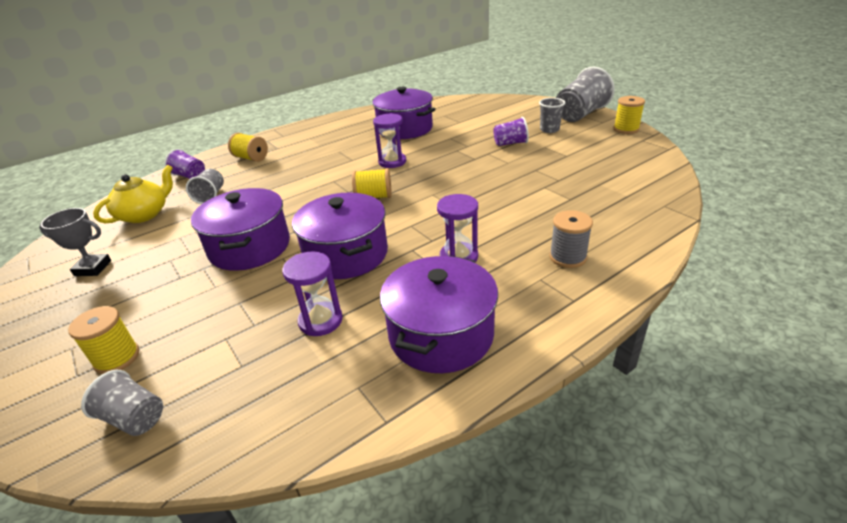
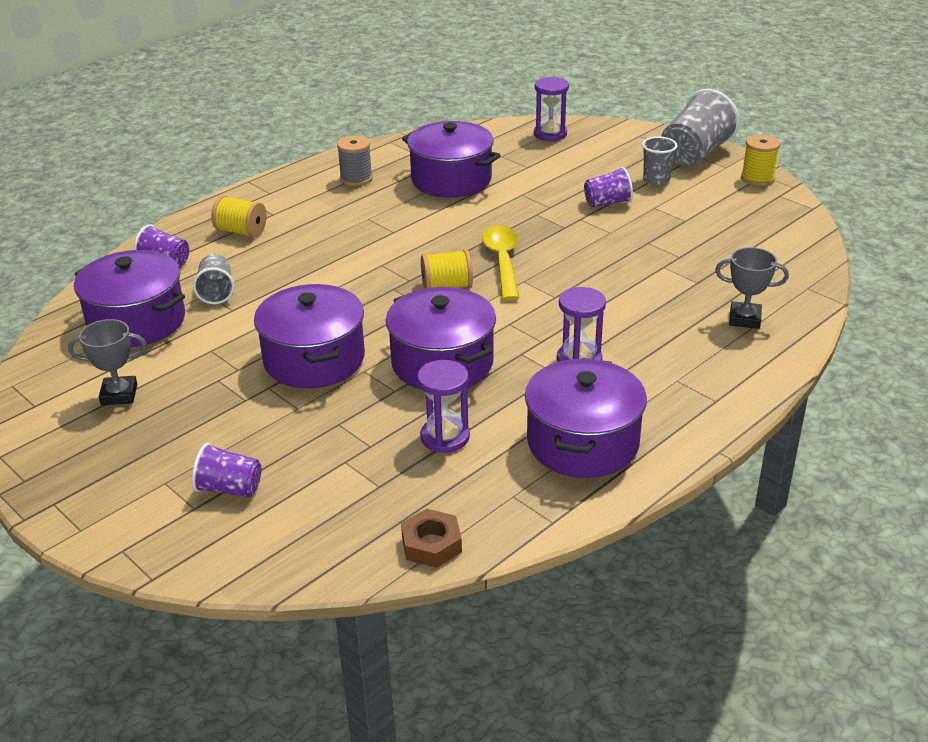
camera: 10 degrees left, 0 degrees up
(117, 358) = (229, 488): yellow spool -> purple cup
(134, 418) = (290, 539): grey cup -> none
(144, 214) = (137, 321): yellow teapot -> purple pot
(258, 438) = (431, 544): none -> brown nut
(392, 162) = (452, 234): purple hourglass -> purple hourglass (550, 134)
(421, 180) = (502, 261): none -> yellow spoon
(567, 257) = (703, 354): grey spool -> grey spool (356, 178)
(607, 229) = (744, 319): none -> grey trophy

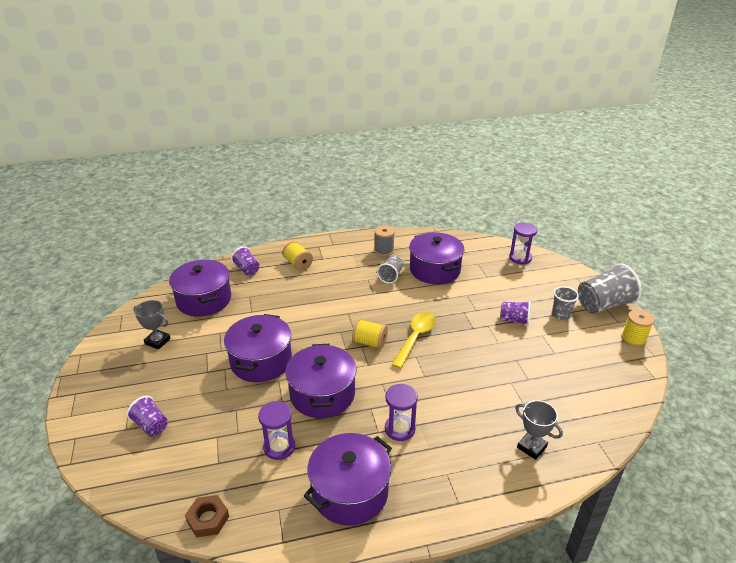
camera: 30 degrees right, 0 degrees up
(216, 292) = (254, 297): grey cup -> grey cup (391, 276)

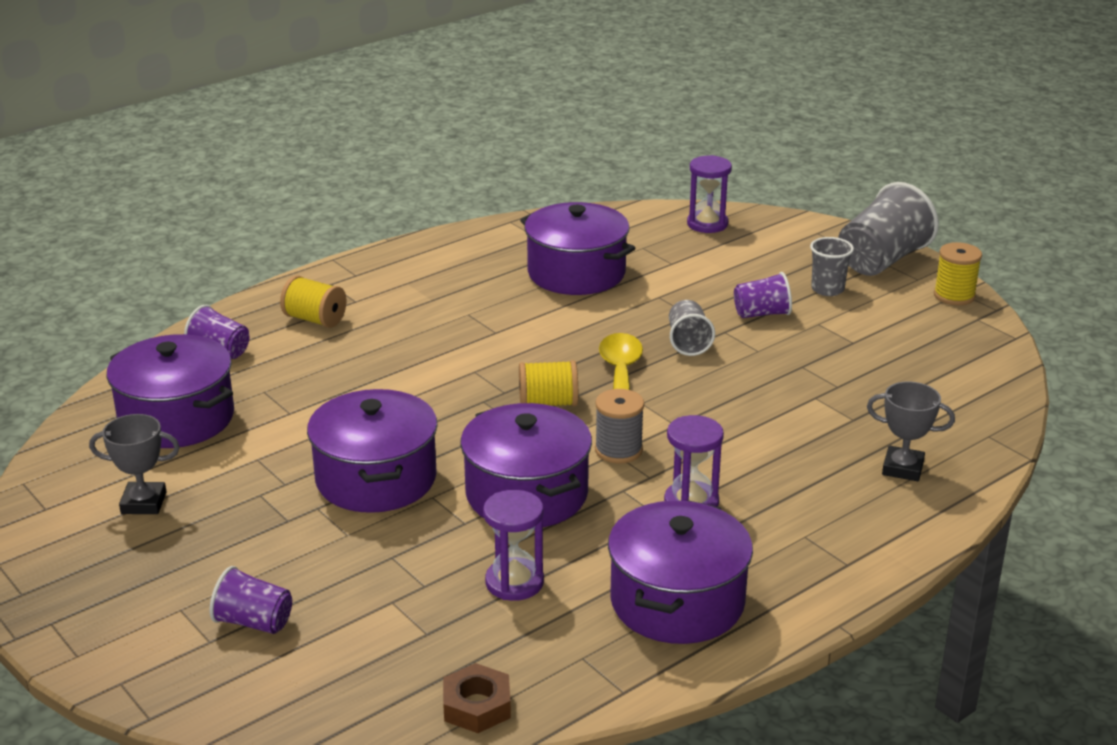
camera: 25 degrees left, 5 degrees down
(384, 251) = (462, 264): grey spool -> grey spool (618, 450)
(391, 276) = (506, 299): grey cup -> grey cup (688, 342)

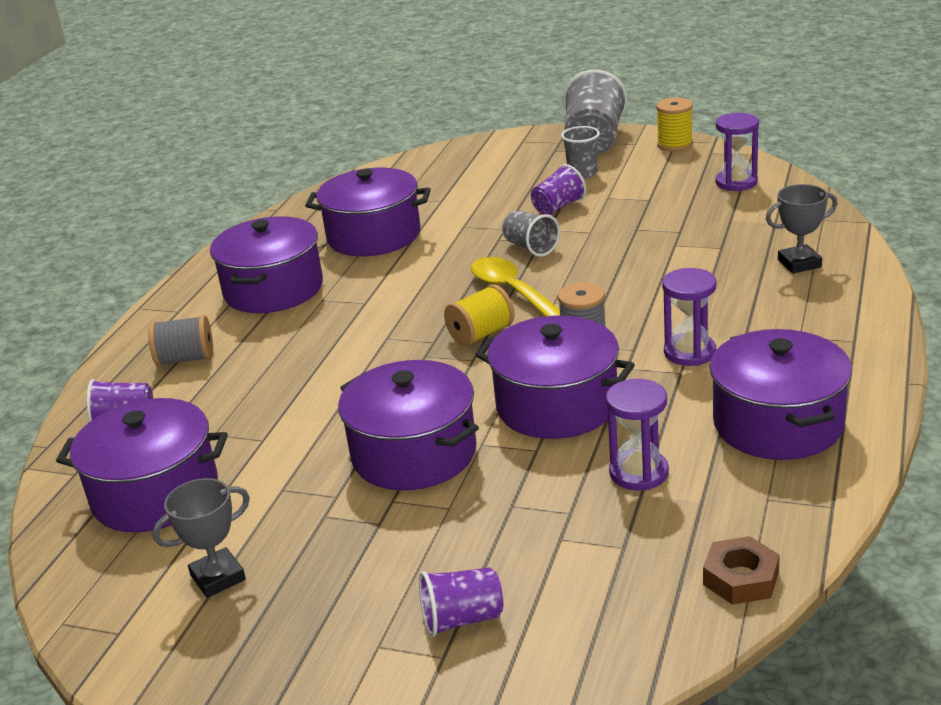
camera: 30 degrees left, 0 degrees up
(315, 319) = (186, 359): yellow spool -> grey spool
(443, 288) = (273, 289): none -> purple pot
(707, 224) = (431, 165): purple hourglass -> purple hourglass (736, 182)

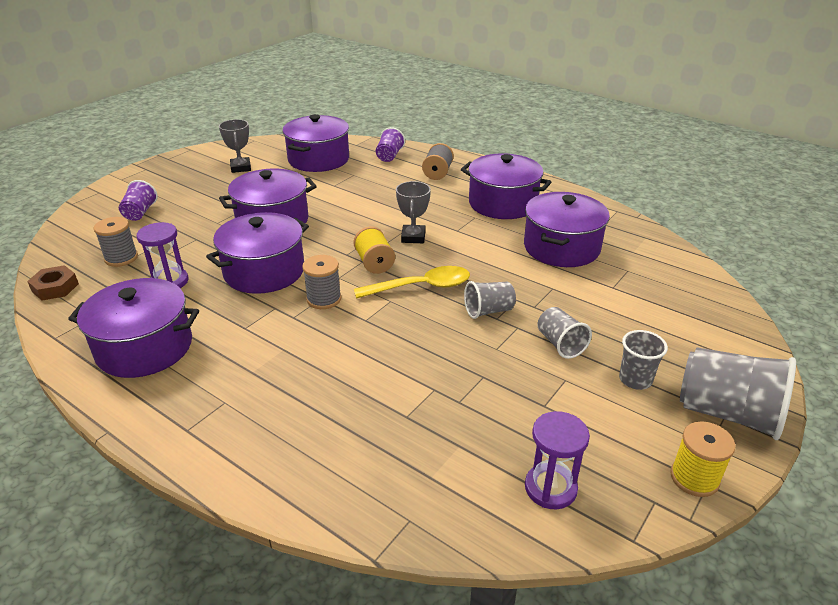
camera: 105 degrees right, 5 degrees up
(558, 207) = (560, 344): purple cup -> grey cup
(616, 555) = (121, 258): none -> grey spool
(689, 352) = (263, 339): purple hourglass -> none
(799, 263) = (333, 455): grey trophy -> grey trophy (413, 237)

